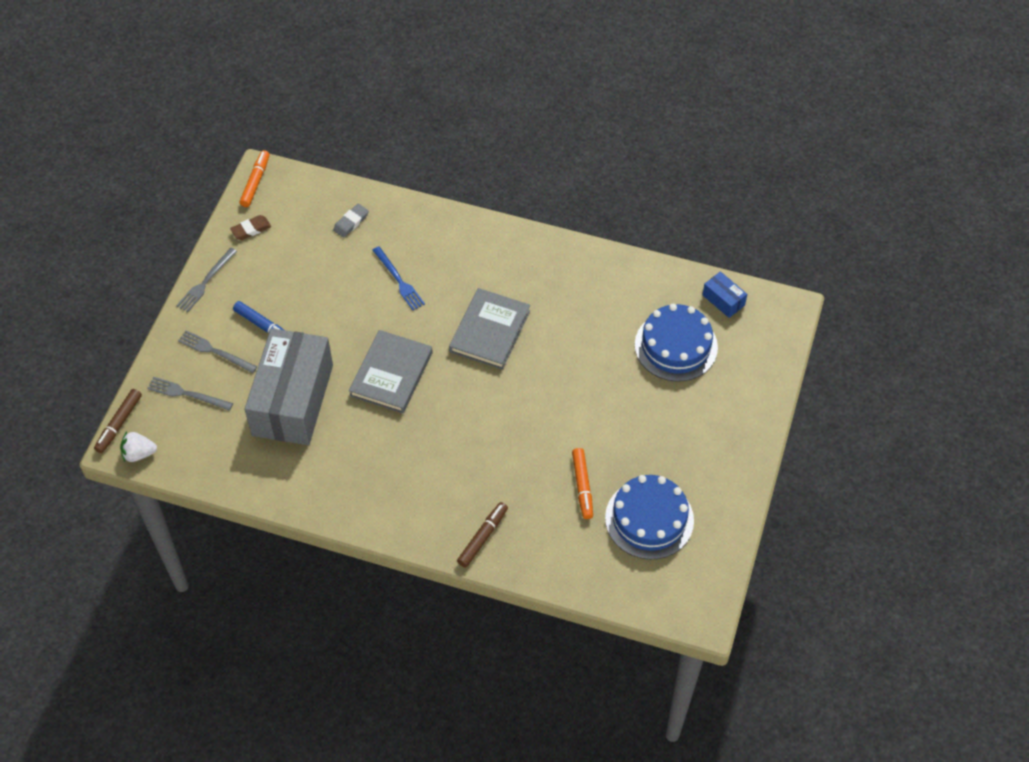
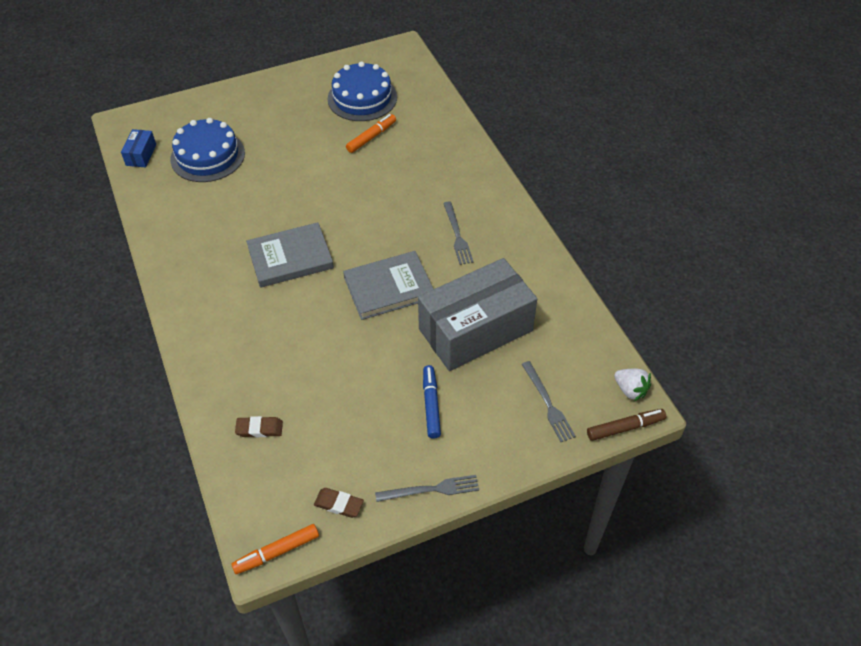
camera: 130 degrees left, 5 degrees down
(214, 351) = (491, 419): grey fork -> grey fork (457, 235)
(351, 222) = (259, 429): grey eraser -> brown eraser
(399, 280) = (294, 346): blue fork -> none
(483, 537) = (461, 158): brown marker -> none

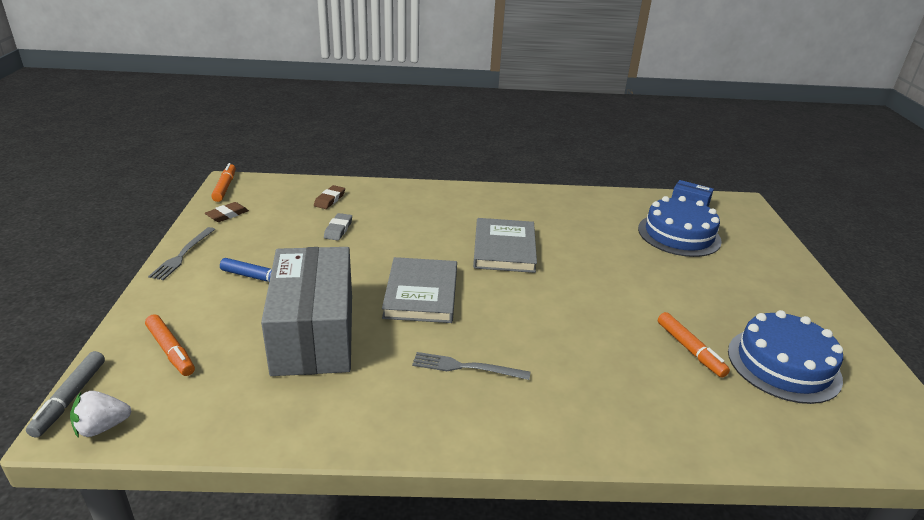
camera: 110 degrees right, 20 degrees down
(318, 390) = (338, 229): none -> grey eraser
(548, 404) = (171, 350): grey fork -> orange marker
(625, 428) = (70, 398): brown marker -> grey marker

